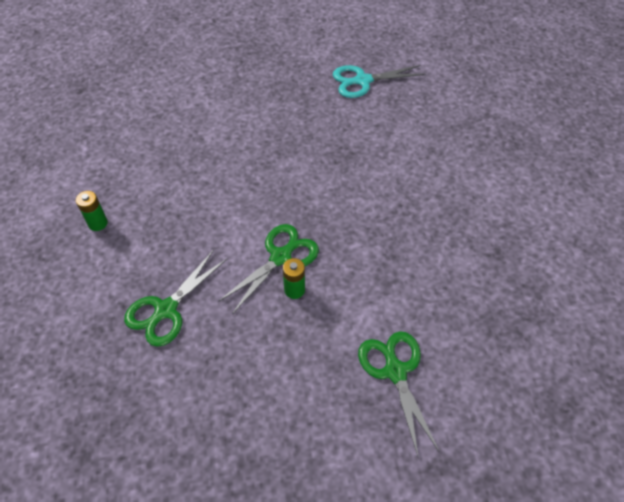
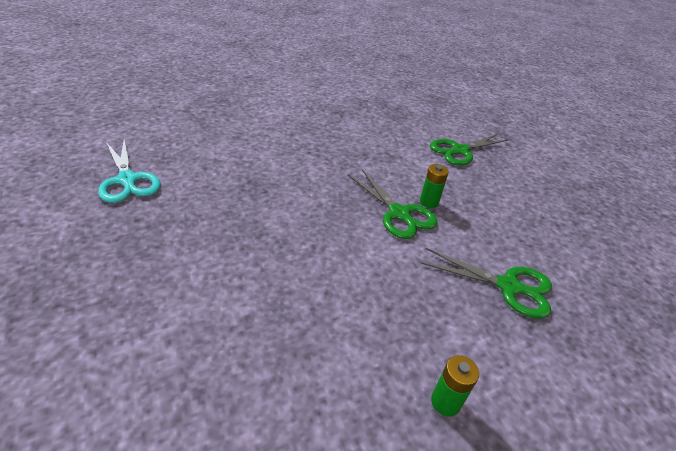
camera: 110 degrees left, 15 degrees down
(281, 256) = (399, 214): green scissors -> green scissors turned 150 degrees counterclockwise

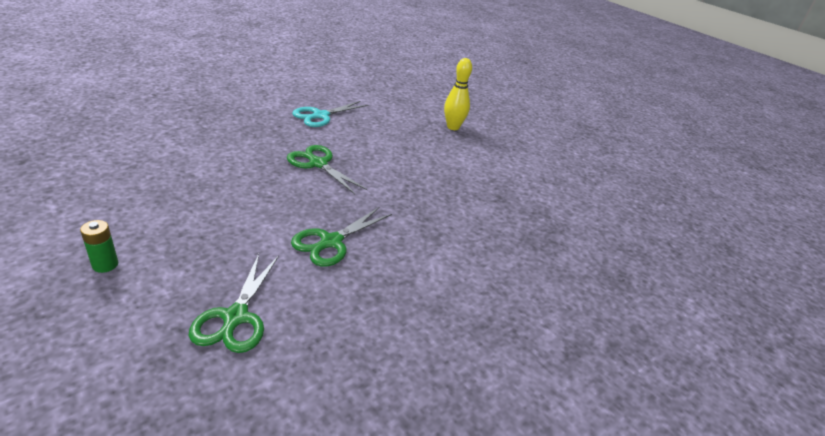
camera: 75 degrees right, 5 degrees down
(205, 101) = (453, 127): none -> yellow bowling pin
(428, 202) = (359, 263): green battery -> none
(459, 151) = (487, 295): green scissors -> green scissors (317, 163)

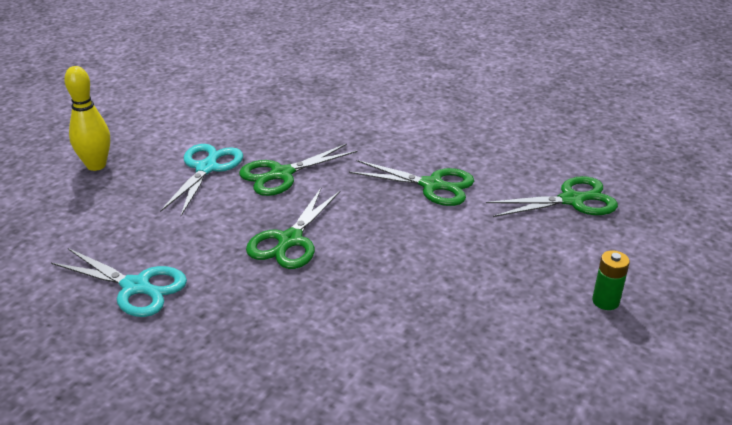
camera: 105 degrees left, 0 degrees up
(399, 181) = (280, 174): none -> green scissors
(427, 158) = (207, 168): none -> turquoise scissors

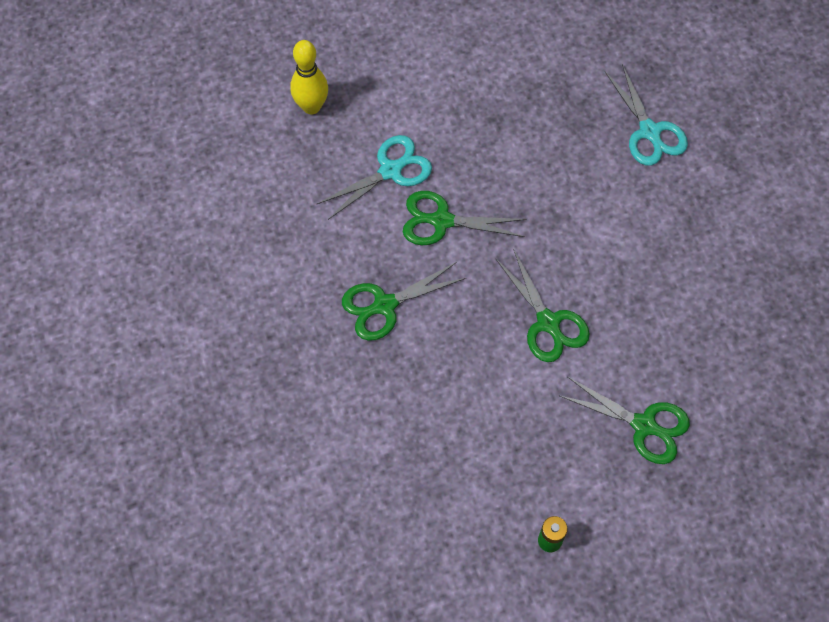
camera: 40 degrees right, 30 degrees up
(137, 287) = (247, 277): turquoise scissors -> turquoise scissors (650, 132)

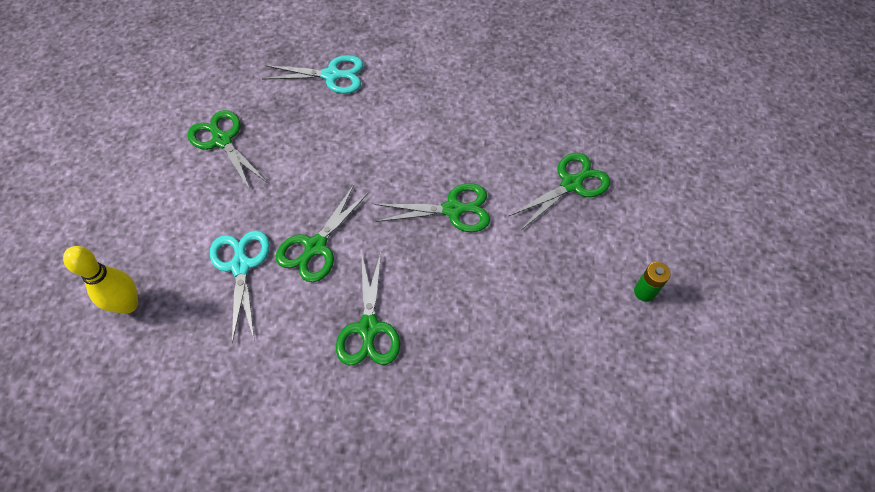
camera: 65 degrees left, 5 degrees down
(512, 79) = (222, 140): none -> green scissors

